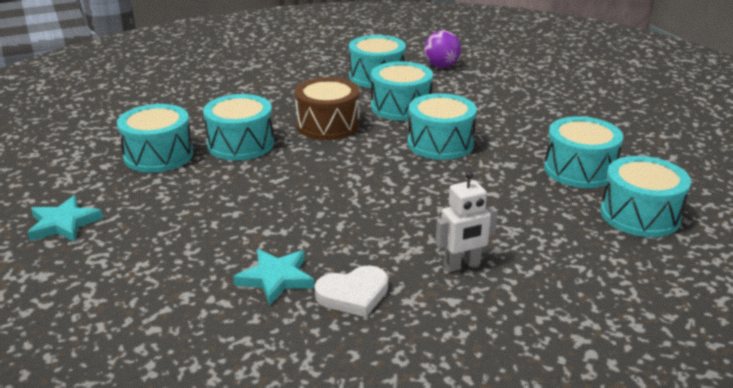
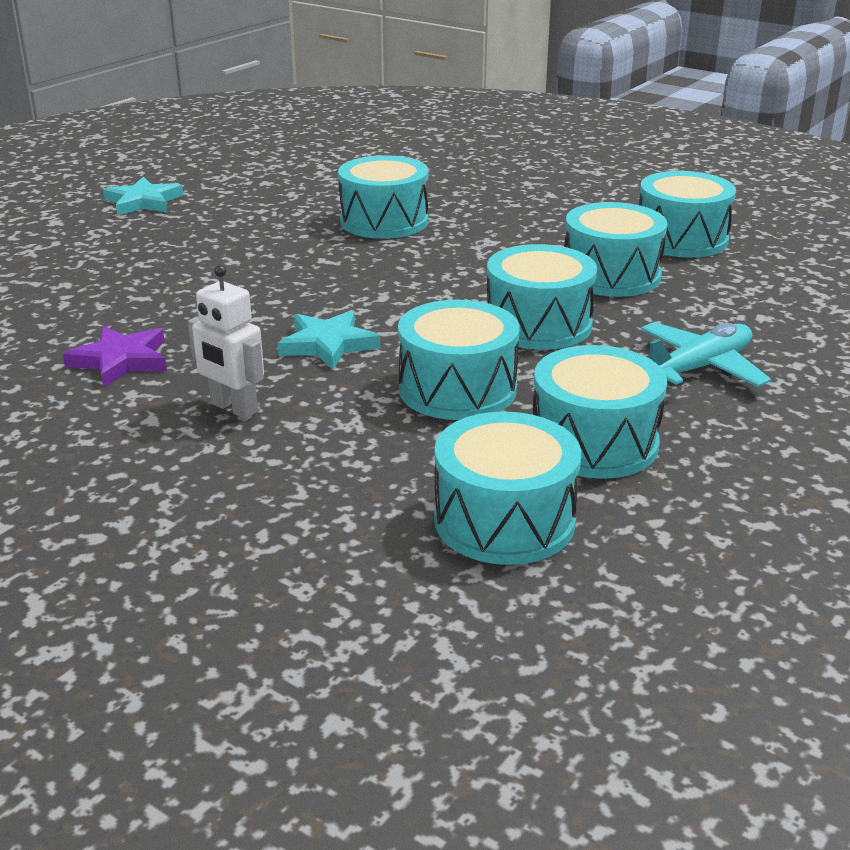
camera: 60 degrees right, 0 degrees up
(158, 155) = (312, 195): turquoise drum -> turquoise drum (457, 389)
(276, 278) = (122, 314): turquoise star -> turquoise star (328, 344)
(328, 125) = (493, 249): brown drum -> none
(353, 295) = (121, 360): white heart -> purple star
(441, 66) = (795, 268): purple ball -> none
(525, 122) = (699, 368): none -> turquoise plane

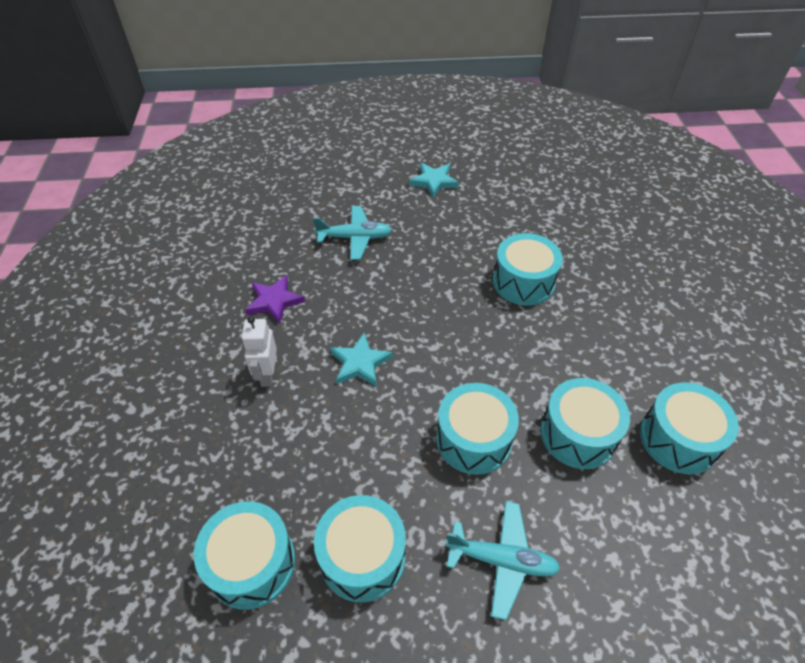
camera: 50 degrees right, 20 degrees up
(128, 274) = (354, 238): none -> turquoise plane
(457, 389) = (364, 451): turquoise drum -> none

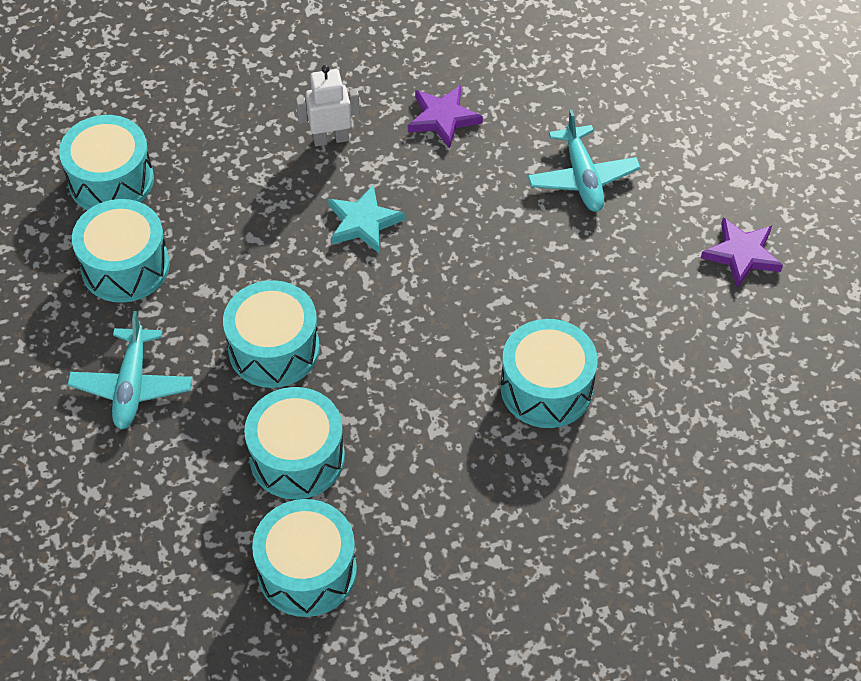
camera: 80 degrees right, 5 degrees up
(434, 181) = (741, 254): turquoise star -> purple star

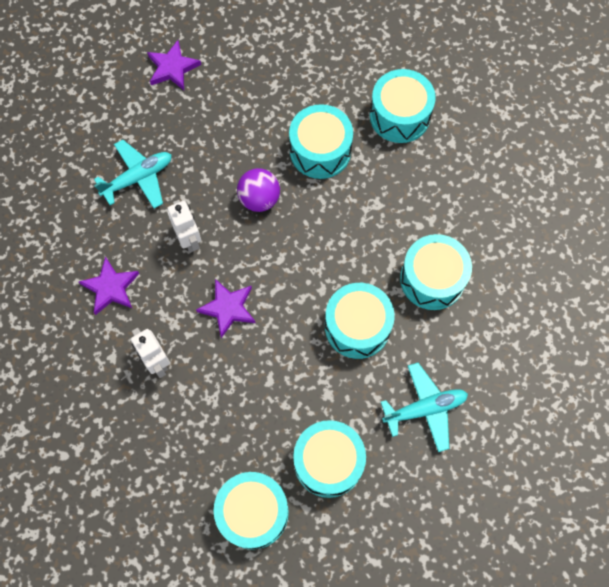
camera: 110 degrees left, 15 degrees up
(307, 570) = (505, 243): turquoise drum -> turquoise drum (399, 115)
(363, 222) = (228, 308): turquoise star -> purple star
(473, 208) = (189, 239): none -> white robot
(500, 296) = (259, 199): none -> purple ball

